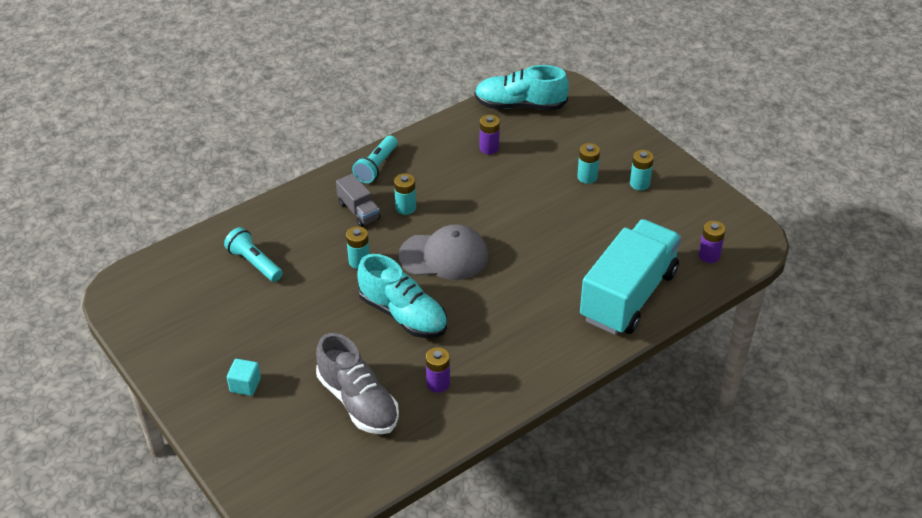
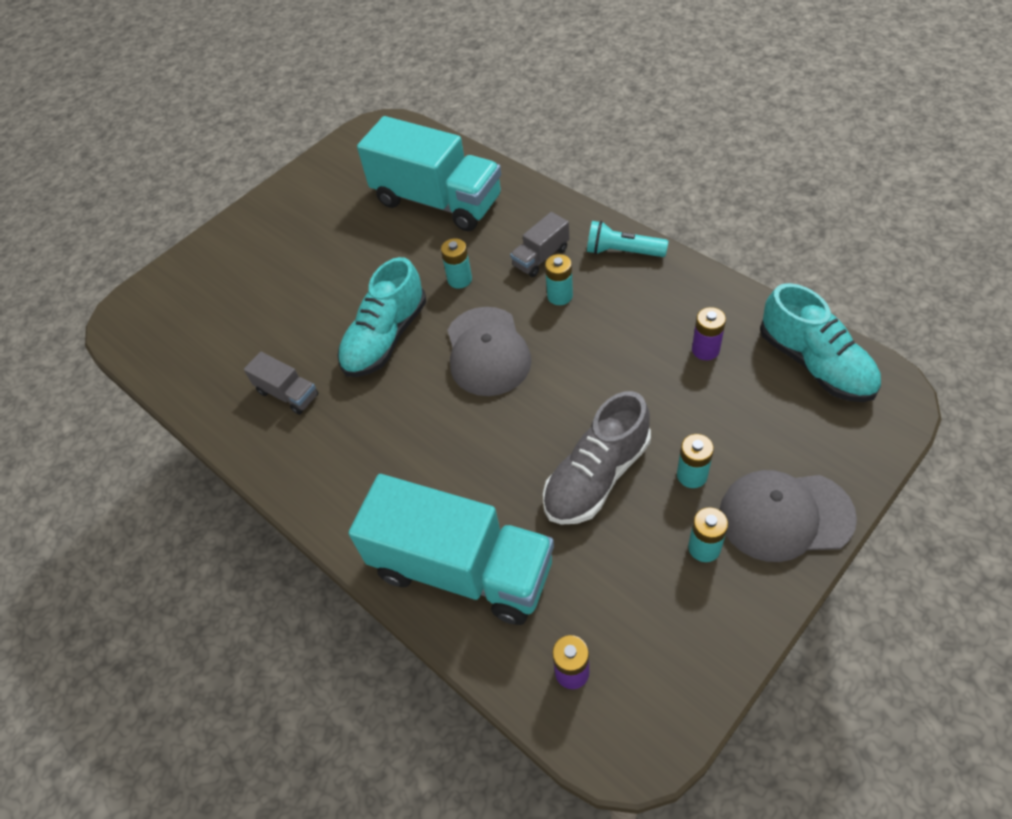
camera: 85 degrees right, 10 degrees up
(245, 385) = (274, 244): turquoise cube -> none
(254, 263) = (437, 201): turquoise flashlight -> turquoise truck
(358, 402) = (258, 333): grey shoe -> grey shoe (596, 476)
(438, 383) = (288, 394): purple battery -> grey truck
(520, 105) = (815, 364): turquoise shoe -> turquoise shoe turned 150 degrees clockwise
(626, 147) = (785, 516): none -> grey cap

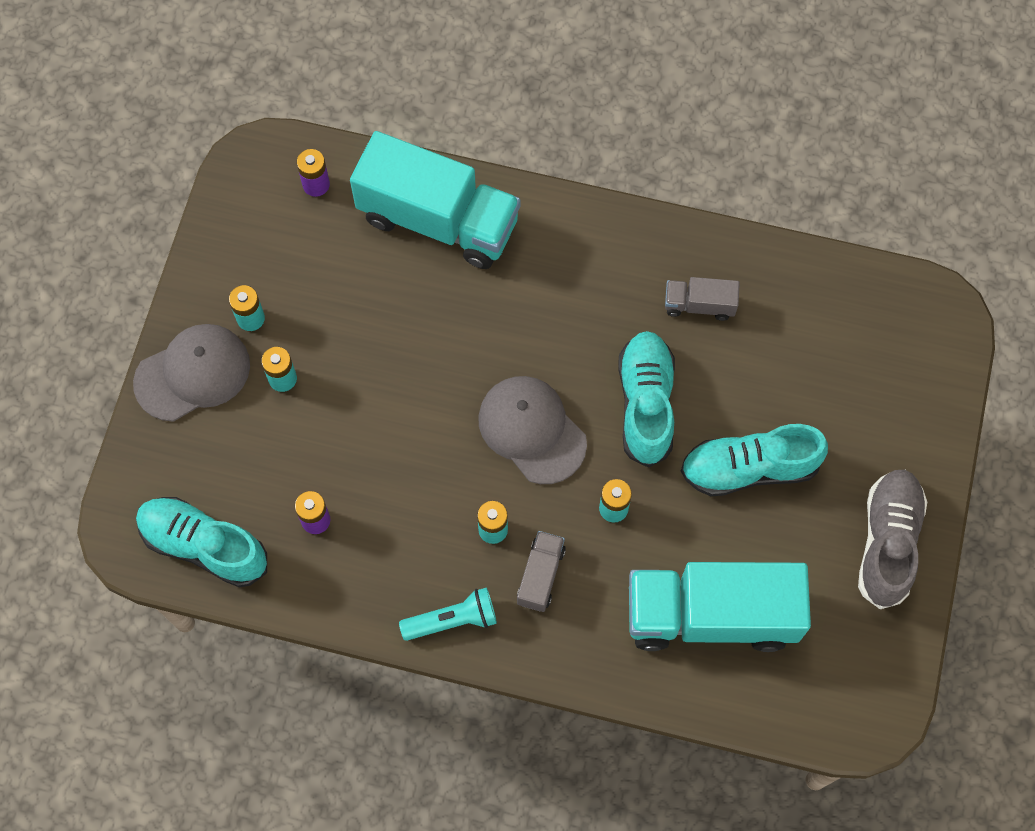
camera: 145 degrees right, 15 degrees up
(344, 271) = (749, 468): none -> turquoise shoe
(462, 569) = (438, 220): turquoise truck -> turquoise truck turned 150 degrees counterclockwise
(596, 476) = (365, 344): grey shoe -> grey shoe (887, 542)

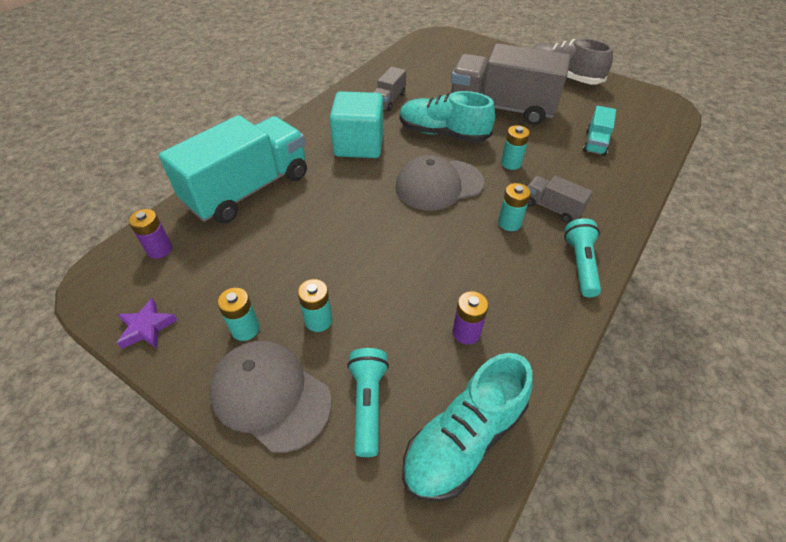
camera: 70 degrees left, 20 degrees down
(193, 373) = (270, 395): grey cap -> grey cap turned 45 degrees counterclockwise
(211, 456) = (367, 403): none -> turquoise flashlight
(223, 233) = (147, 328): none -> purple star
(575, 306) = (359, 145): none -> turquoise cube
(711, 615) = (595, 143): turquoise truck -> turquoise truck, size x0.45
(749, 468) = (502, 108): turquoise shoe -> grey truck

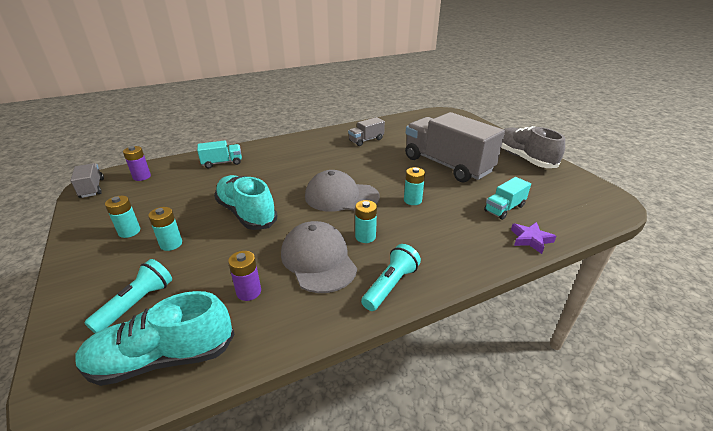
camera: 30 degrees right, 15 degrees down
(147, 328) = (88, 211): purple star -> purple star (530, 239)
(248, 189) = (222, 163): turquoise truck -> turquoise truck, size x0.45
(270, 395) = (96, 272): grey cap -> grey cap (318, 260)
(359, 145) = (316, 159): turquoise cube -> none
(443, 134) = (381, 168): turquoise shoe -> turquoise shoe (246, 213)
(552, 208) = (412, 239): grey truck -> grey truck (92, 188)

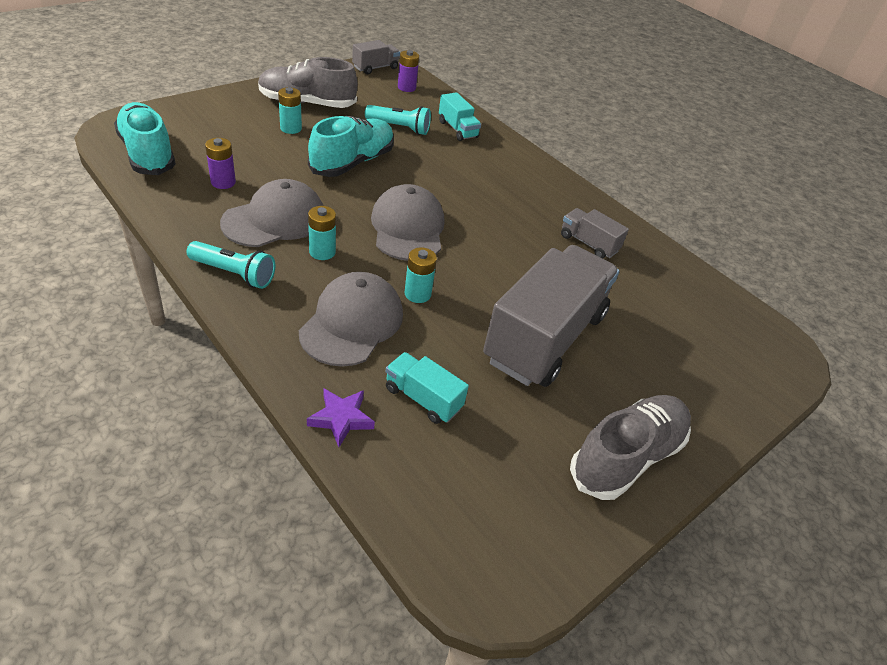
camera: 70 degrees right, 10 degrees up
(129, 231) = (307, 103): turquoise battery -> grey shoe
(137, 303) = (209, 129): turquoise flashlight -> turquoise flashlight (399, 128)
(443, 229) = (352, 323): none -> grey cap

